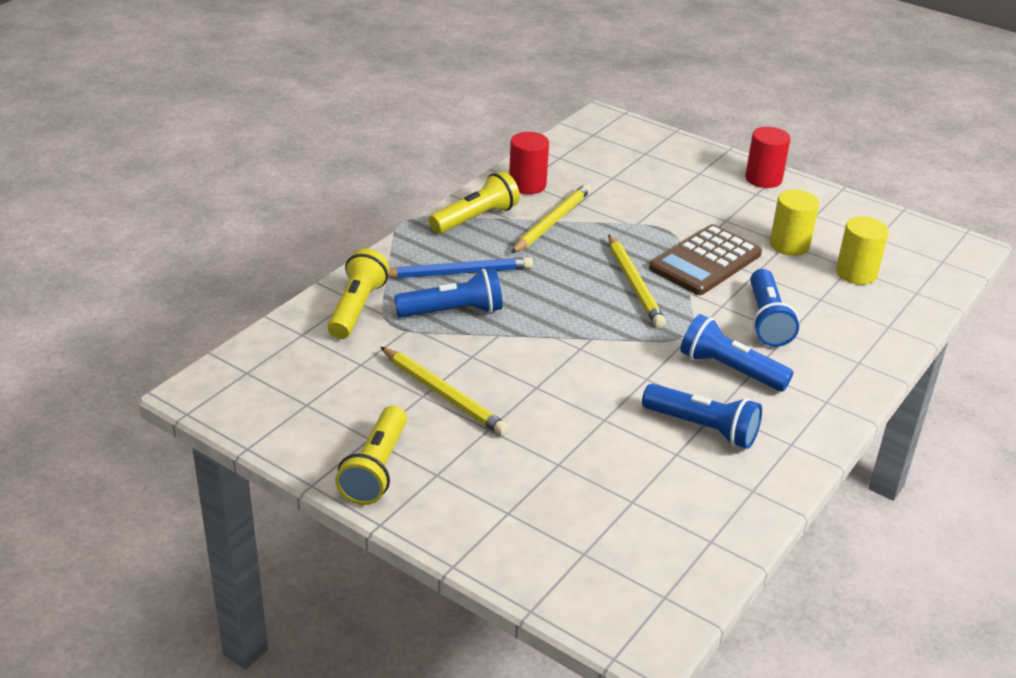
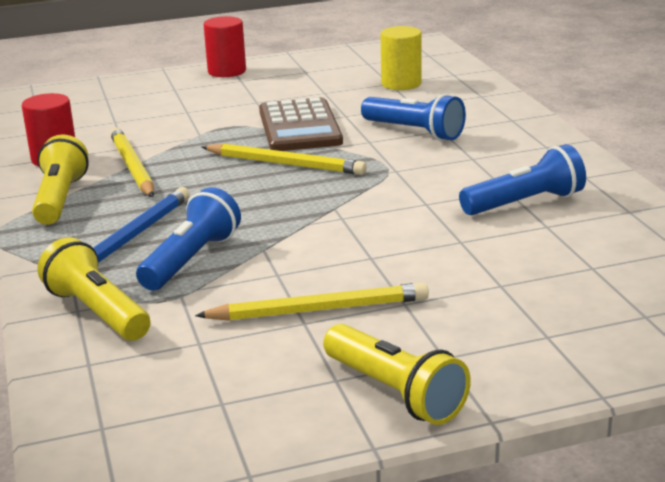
camera: 50 degrees left, 10 degrees down
(729, 369) = (459, 167): blue flashlight -> none
(789, 245) = (329, 92): yellow cylinder -> none

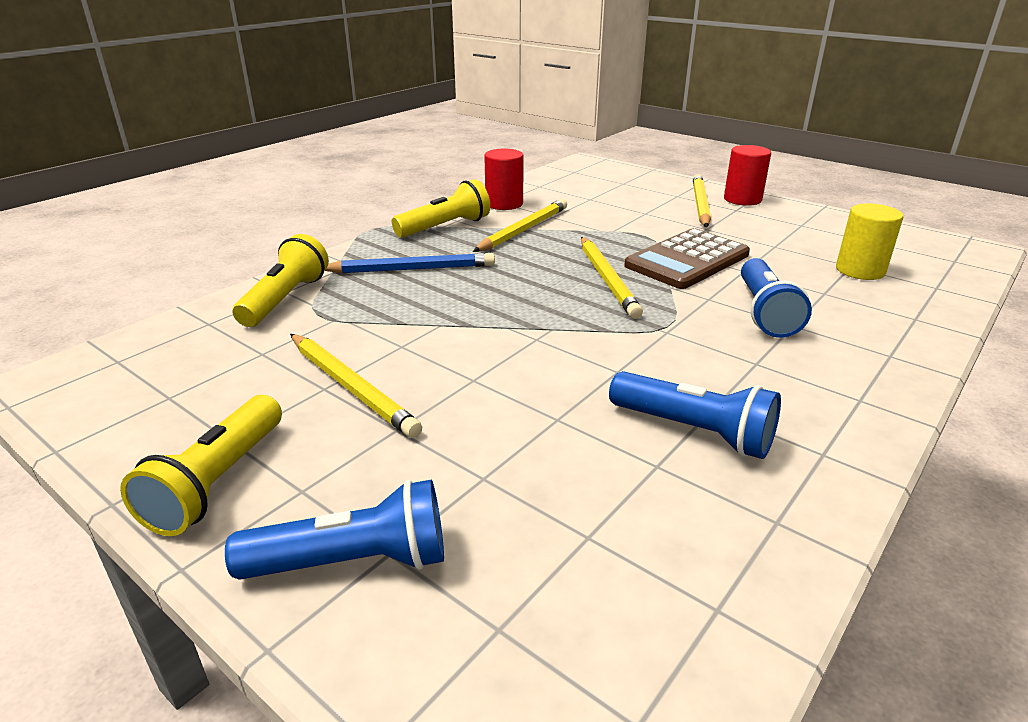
camera: 55 degrees right, 5 degrees up
(191, 260) = (394, 303): blue flashlight -> blue flashlight (353, 561)
(208, 88) = (700, 204): none -> yellow pencil

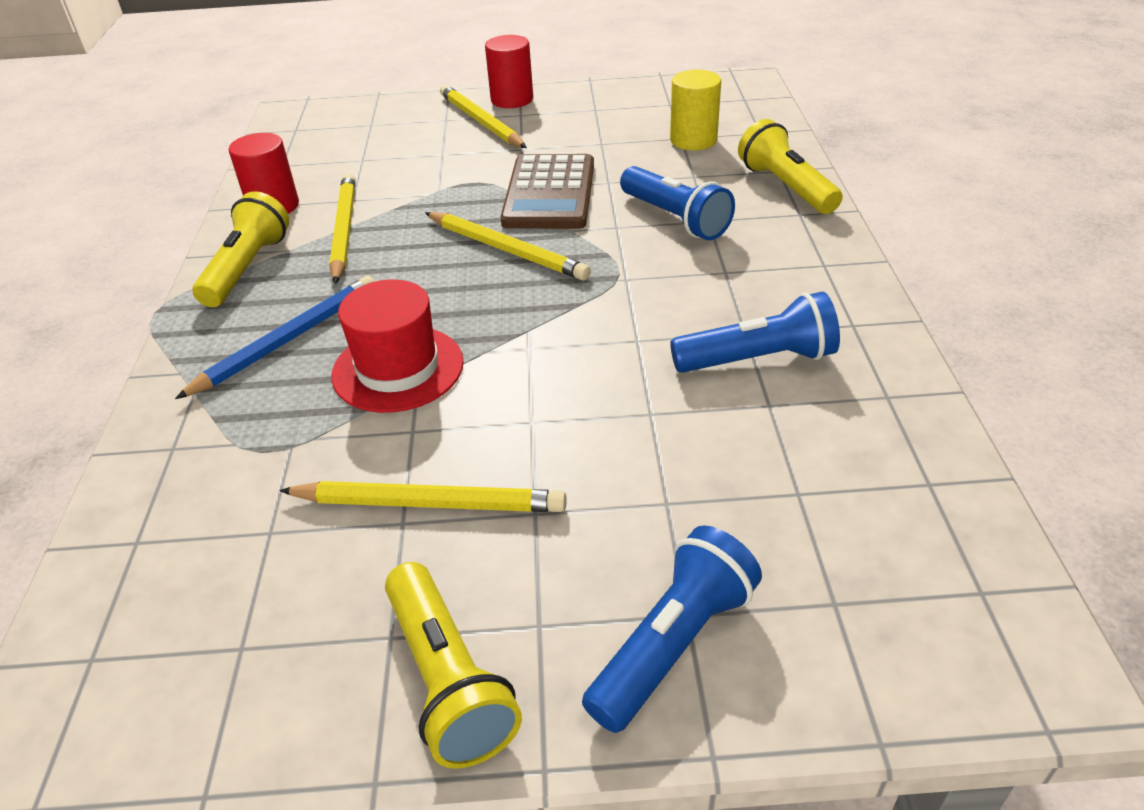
camera: 40 degrees left, 10 degrees up
(285, 299) = (189, 456): yellow flashlight -> yellow flashlight (785, 187)
(443, 311) = (398, 368): none -> red hat

